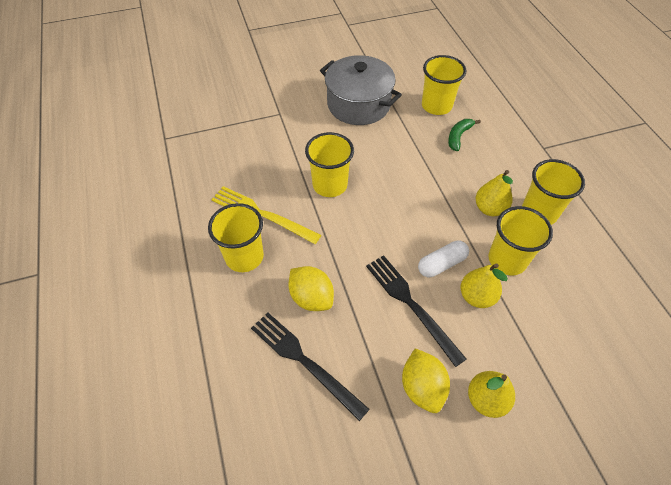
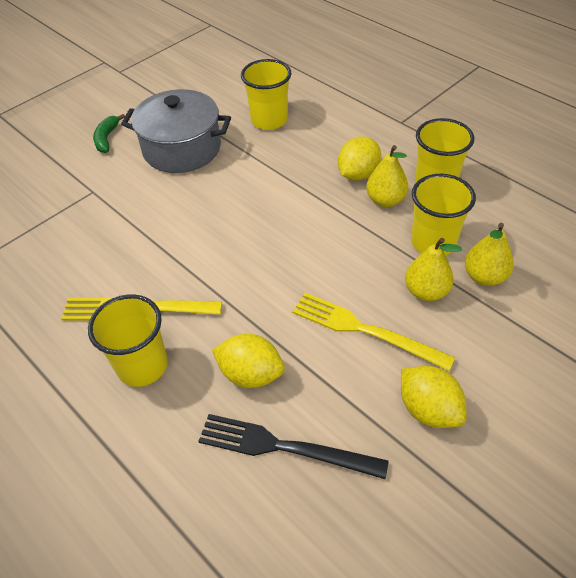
camera: 25 degrees left, 5 degrees down
(330, 185) = (199, 244): yellow cup -> none
(411, 304) = (365, 330): black fork -> yellow fork
(441, 264) = (371, 275): white capsule -> none
(458, 137) = (311, 142): green banana -> green banana (107, 138)
(480, 178) = (358, 174): none -> yellow lemon
(486, 400) = (498, 389): yellow pear -> yellow pear (484, 277)

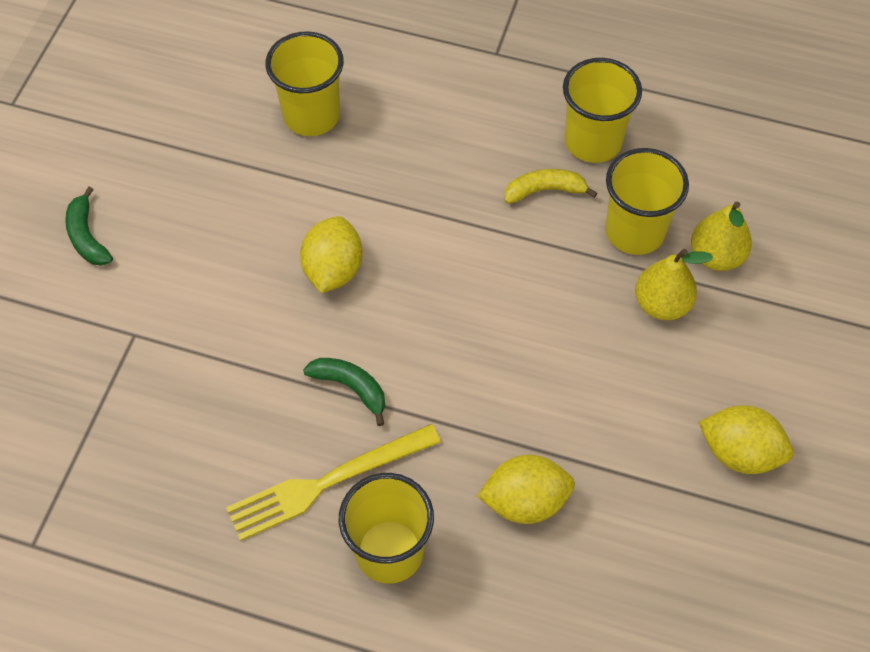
camera: 30 degrees left, 10 degrees up
(182, 149) = (216, 212): grey pot -> none
(189, 263) = (351, 387): none -> green banana
(284, 447) = (615, 568): black fork -> none
(358, 174) = (487, 162): yellow lemon -> yellow lemon (333, 270)
(365, 330) = (621, 386): yellow fork -> none
(385, 200) = (545, 190): yellow pear -> yellow banana

